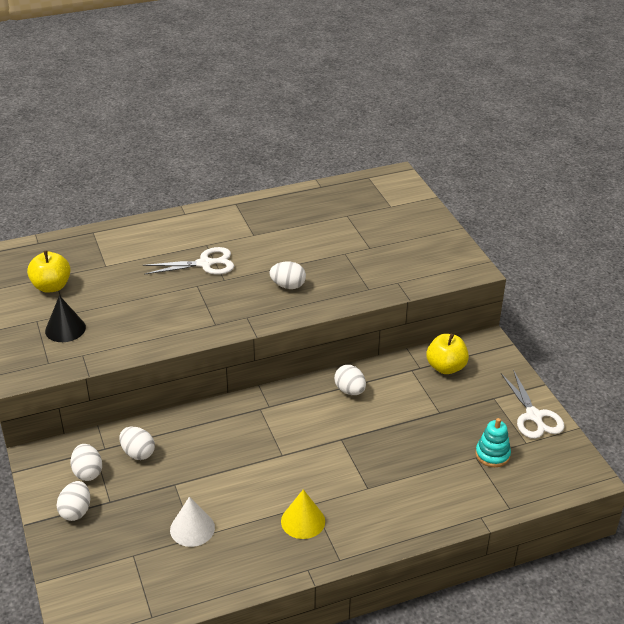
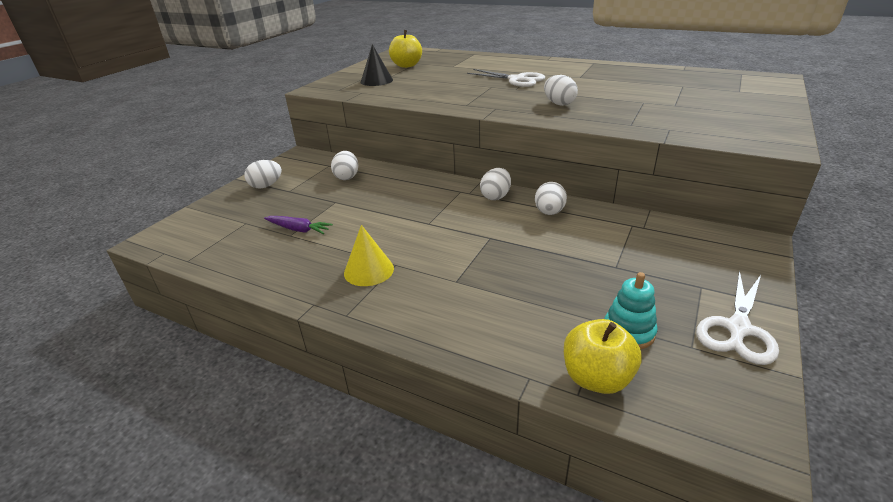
camera: 50 degrees right, 5 degrees down
(88, 472) = (306, 172): white egg -> white egg (495, 196)
(192, 528) = (298, 229): white cone -> purple carrot
(446, 367) = (674, 239): yellow apple -> yellow apple (596, 378)

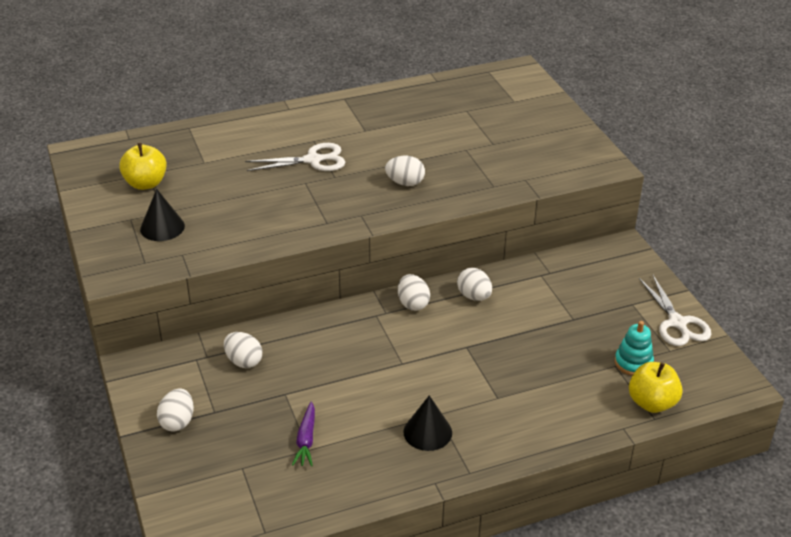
camera: 50 degrees left, 5 degrees up
(298, 229) = (306, 440): purple carrot -> purple carrot turned 120 degrees clockwise
(369, 270) = (427, 432): yellow cone -> black cone

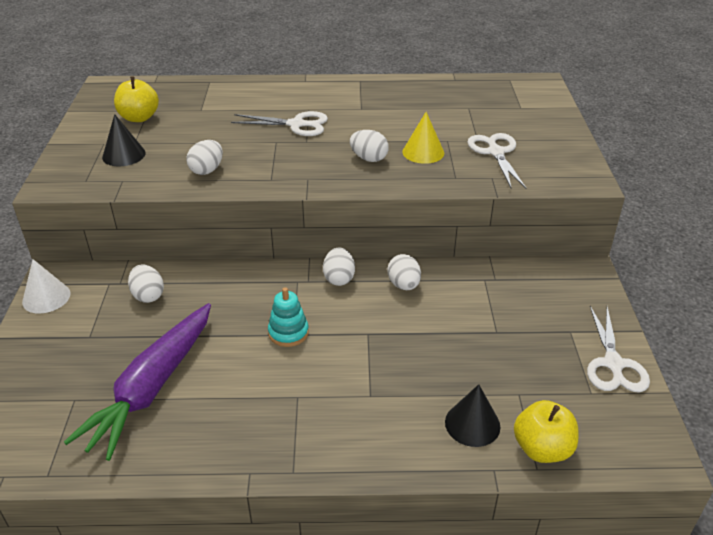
camera: 20 degrees right, 0 degrees up
(143, 387) = (46, 297): none -> white cone
(177, 422) = (50, 337): white egg -> white egg (207, 170)
(306, 440) = (152, 388): purple carrot -> purple carrot, size x2.31
(427, 432) = (275, 413): black cone -> black cone (472, 424)
(451, 166) = (423, 152): none -> yellow cone
(515, 153) = (495, 152): none -> white scissors
(633, 363) = (541, 396): turquoise stacking toy -> turquoise stacking toy (288, 333)

